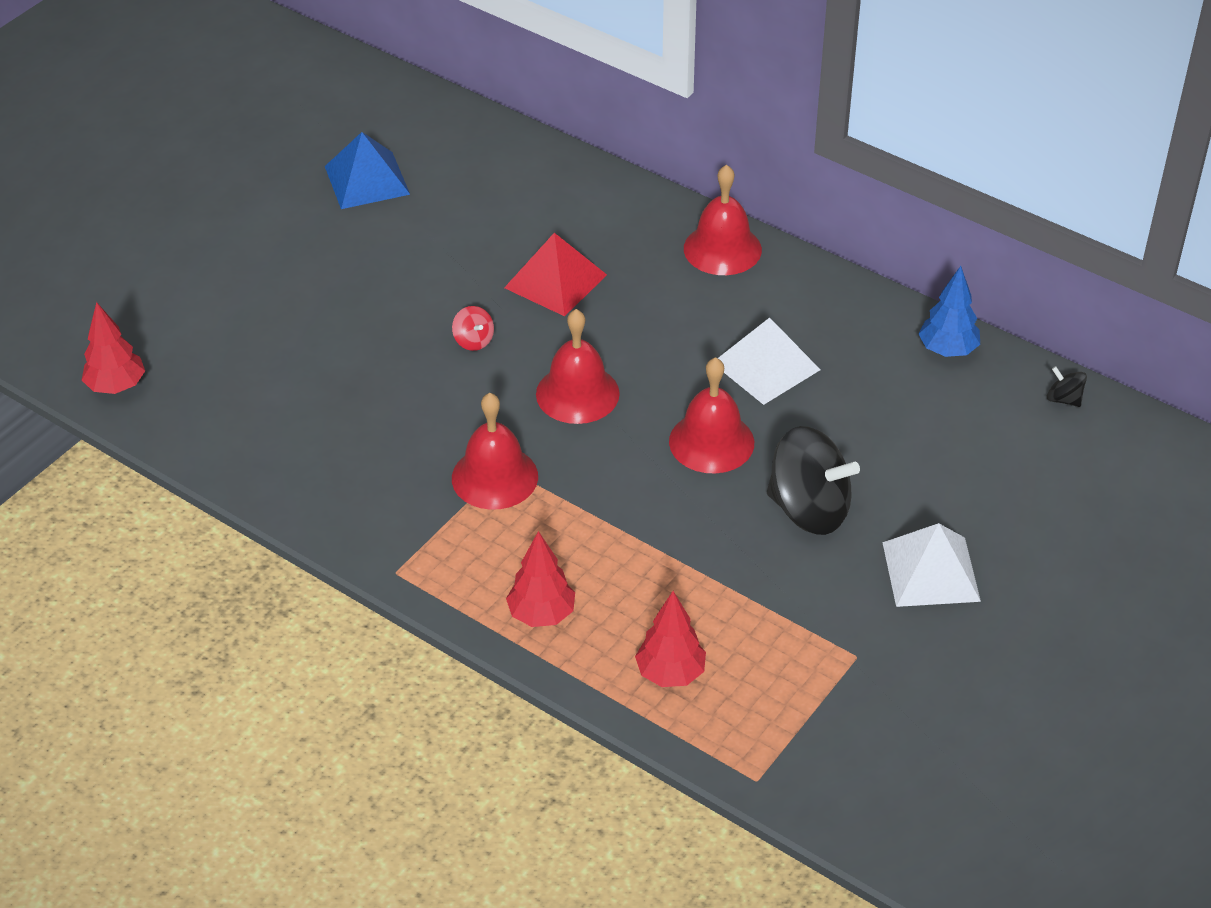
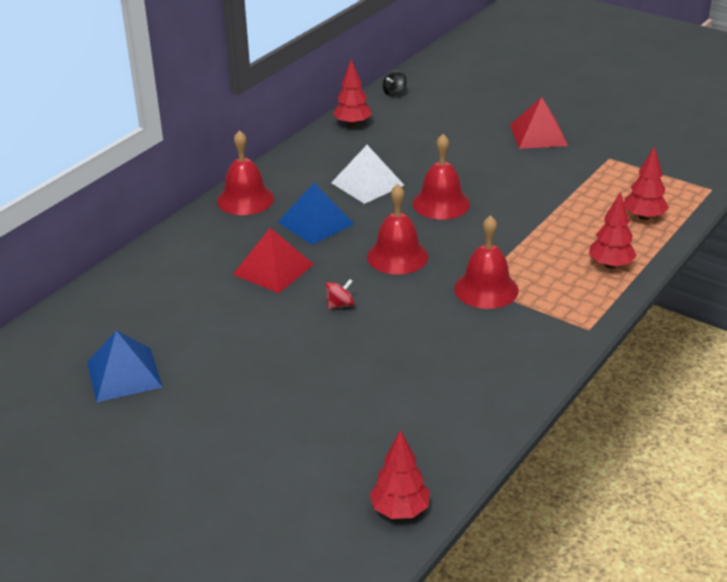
camera: 90 degrees left, 10 degrees down
(662, 316) = (315, 223): none -> blue pyramid
(809, 509) = (496, 170): black spinning top -> none
(931, 571) = (538, 135): white pyramid -> red pyramid
(947, 350) = (352, 124): blue tree -> red tree

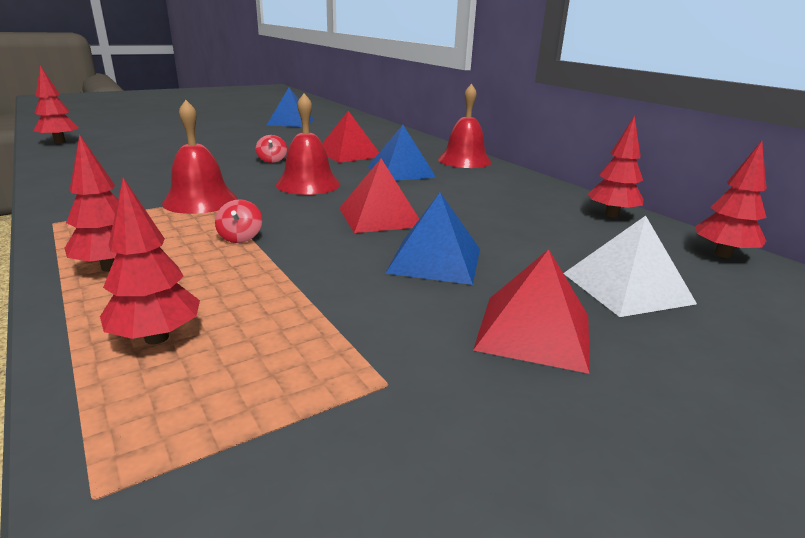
camera: 110 degrees right, 10 degrees down
(367, 184) = (456, 197): white pyramid -> white pyramid (626, 288)
(394, 92) = (723, 254): black spinning top -> red tree
(441, 203) = (379, 217): red bell -> red pyramid
(491, 170) = (435, 260): none -> blue pyramid
(529, 241) = (240, 237): none -> red spinning top

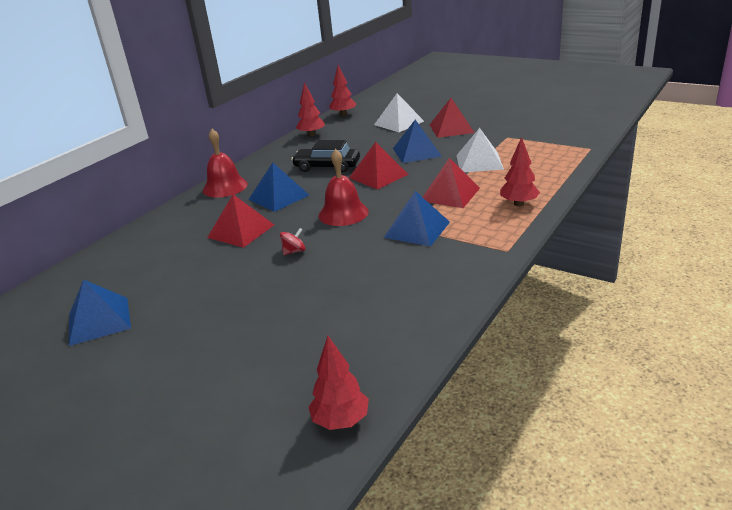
camera: 110 degrees left, 5 degrees up
(156, 338) = (540, 170): red tree -> none
(200, 201) = (417, 229): red bell -> blue pyramid
(240, 237) = (450, 194): red spinning top -> red pyramid
(305, 294) = (479, 162): none -> white pyramid
(459, 201) = (327, 167): none -> black car

